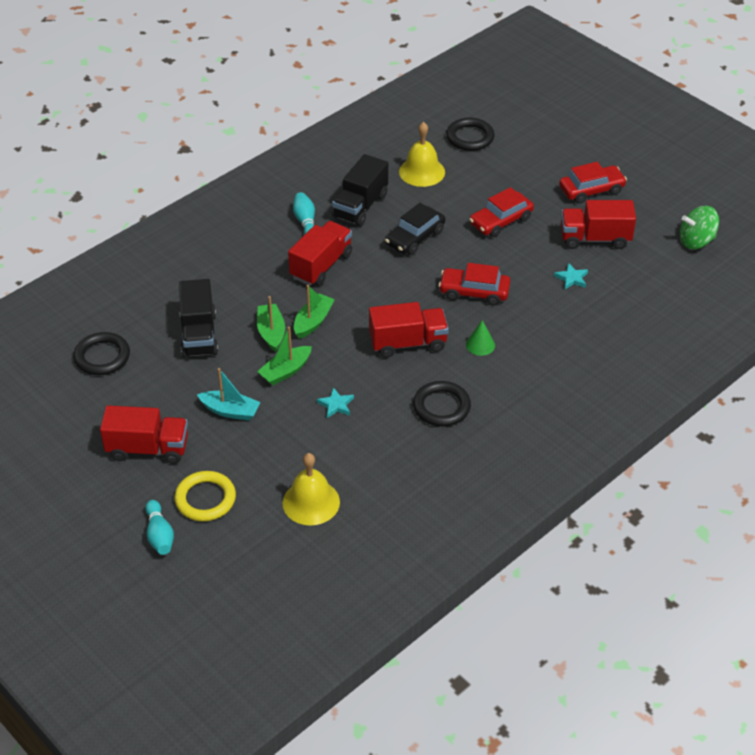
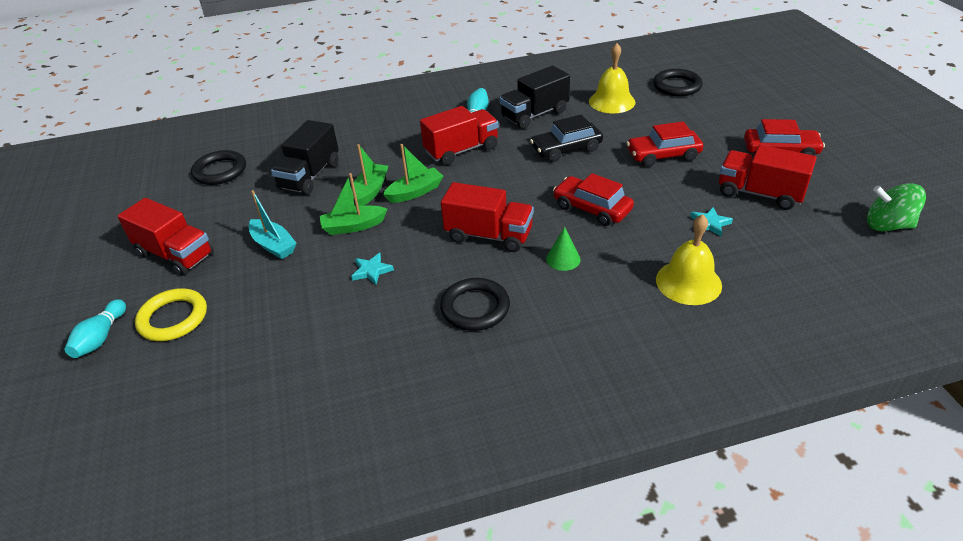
camera: 30 degrees right, 5 degrees down
(311, 502) = (261, 359): yellow bell -> yellow bell (688, 282)

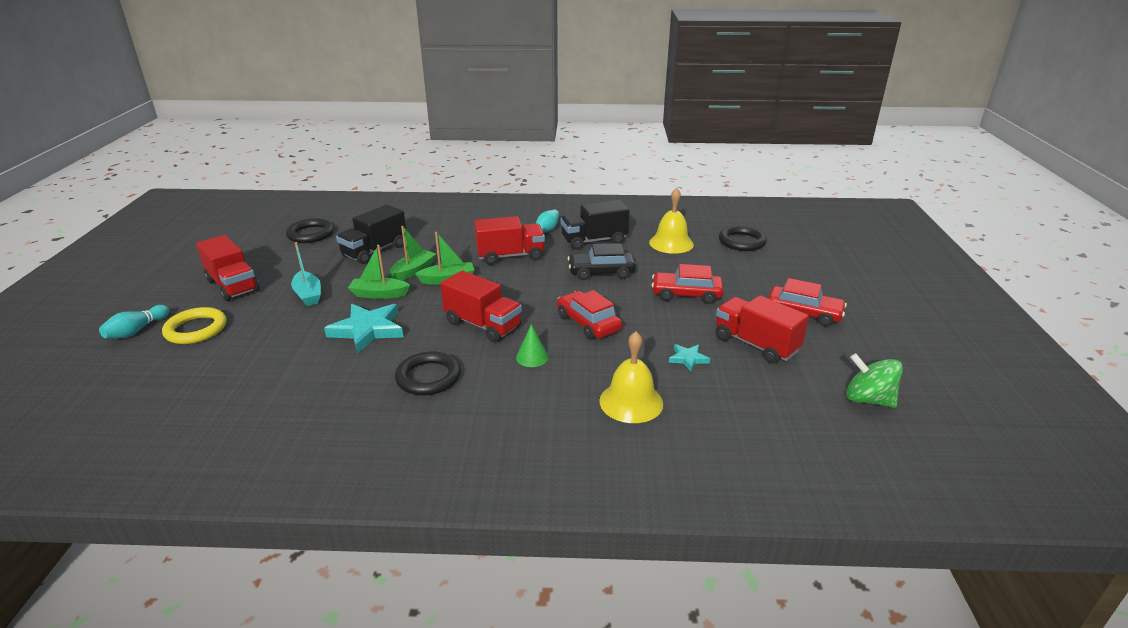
camera: 15 degrees right, 10 degrees down
(371, 271) = (367, 330): turquoise star -> turquoise star, size x2.00

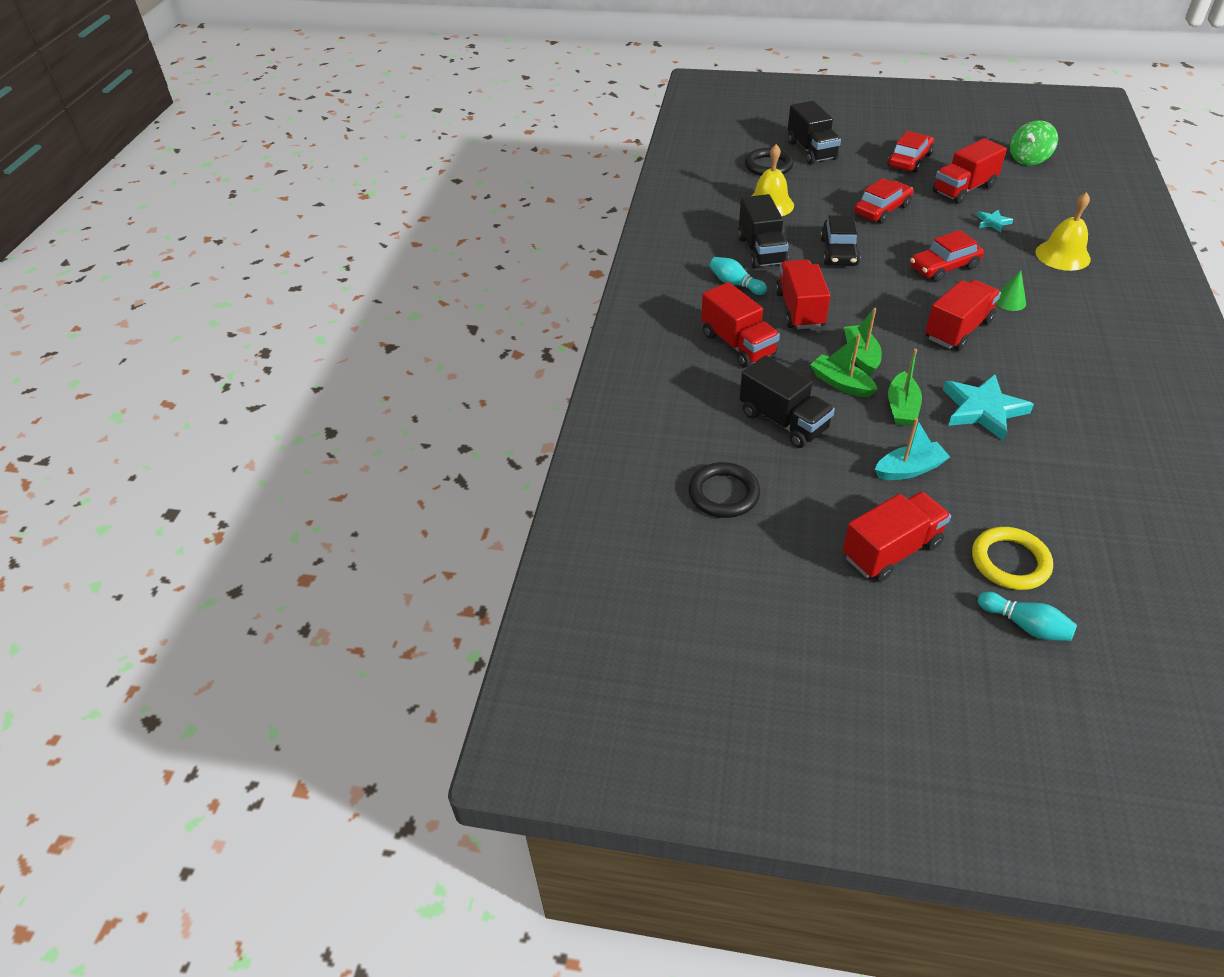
camera: 80 degrees left, 15 degrees up
(428, 377) = (1059, 362): black ring -> none
(465, 235) = (737, 344): none -> red truck
(686, 294) = (882, 210): red car -> red car turned 150 degrees counterclockwise
(787, 261) = (811, 150): none -> black truck

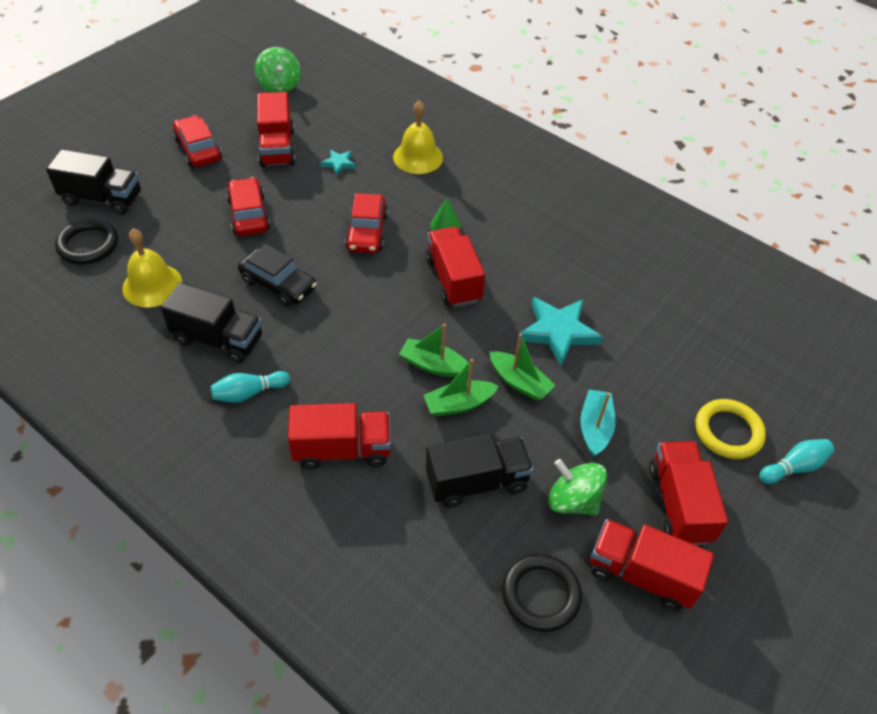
camera: 65 degrees left, 5 degrees up
(799, 309) = (334, 368): red truck -> red truck (641, 574)
(823, 481) = (573, 500): none -> green spinning top

